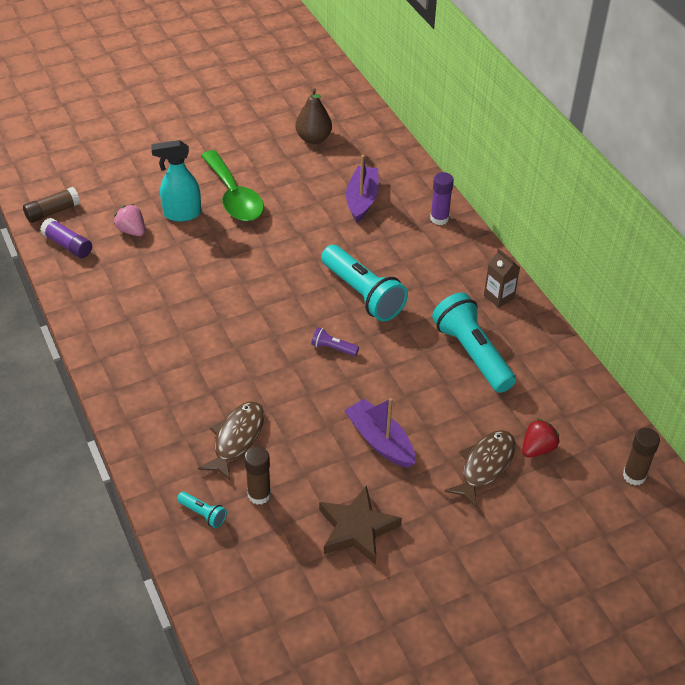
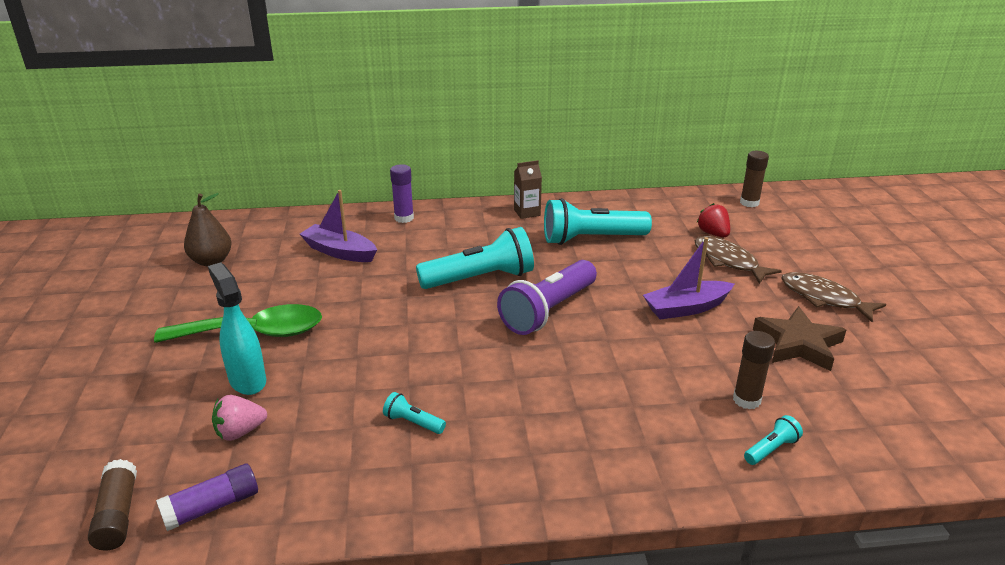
camera: 70 degrees left, 15 degrees down
(167, 307) = (413, 422): none -> turquoise flashlight
(182, 214) = (247, 380): turquoise spray bottle -> turquoise spray bottle turned 135 degrees clockwise
(236, 439) = (659, 402): brown fish -> brown fish (824, 298)
(333, 348) = (548, 311): purple flashlight -> purple flashlight, size x2.30

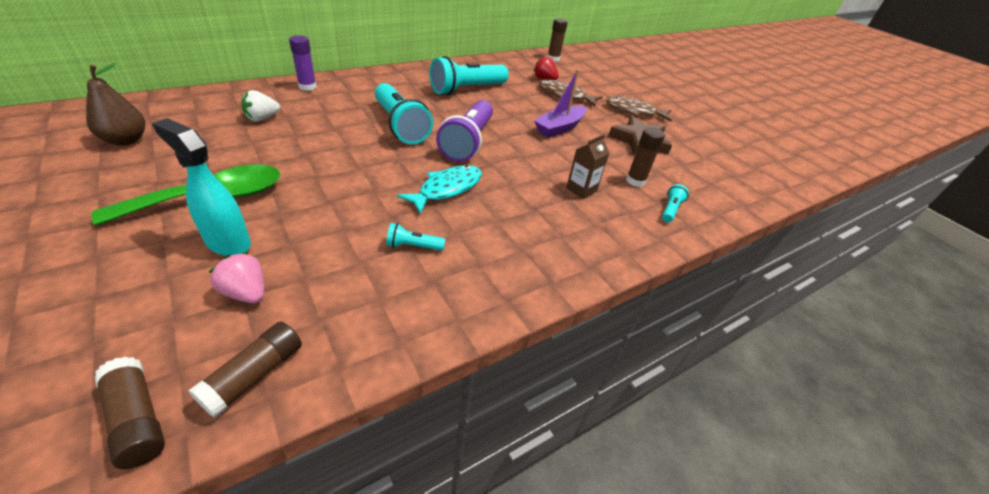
camera: 30 degrees left, 10 degrees up
(212, 507) = (254, 375): purple glue stick -> brown glue stick
(240, 432) = (246, 292): pink strawberry -> pink strawberry turned 90 degrees clockwise
(339, 252) = (262, 118): purple boat -> white strawberry
(480, 278) = (400, 125): turquoise flashlight -> turquoise flashlight turned 105 degrees clockwise
(487, 365) = (447, 189): none -> turquoise fish
(527, 212) = (408, 75): brown carton -> brown carton (581, 190)

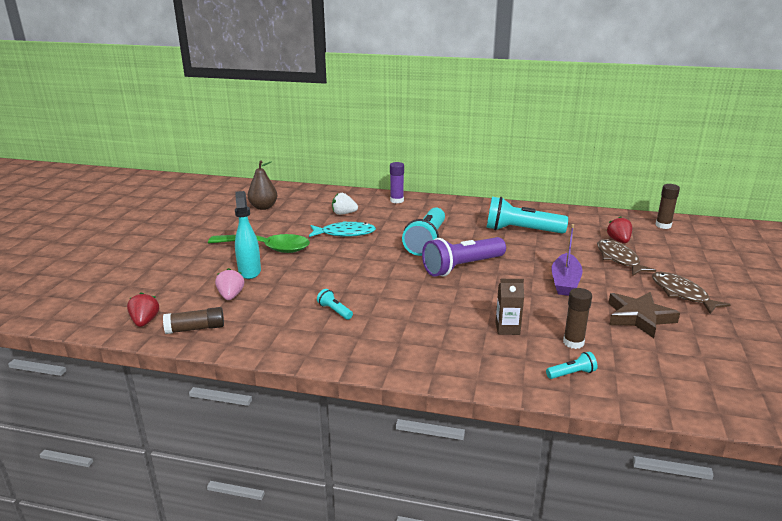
camera: 50 degrees right, 15 degrees down
(137, 419) = (145, 321): brown glue stick -> red strawberry
(447, 189) = (401, 290): turquoise fish -> turquoise fish (345, 233)
(559, 128) = (565, 282): purple boat -> purple boat turned 75 degrees counterclockwise

